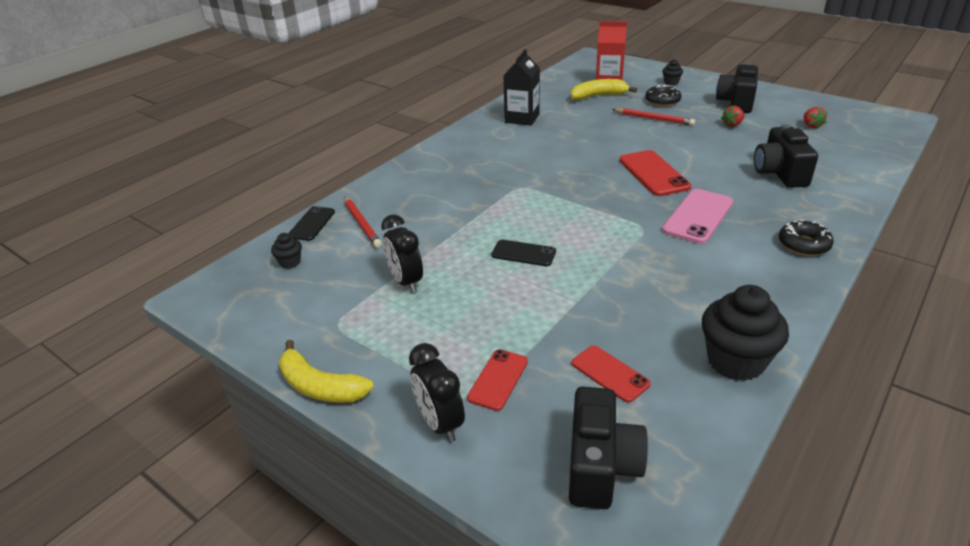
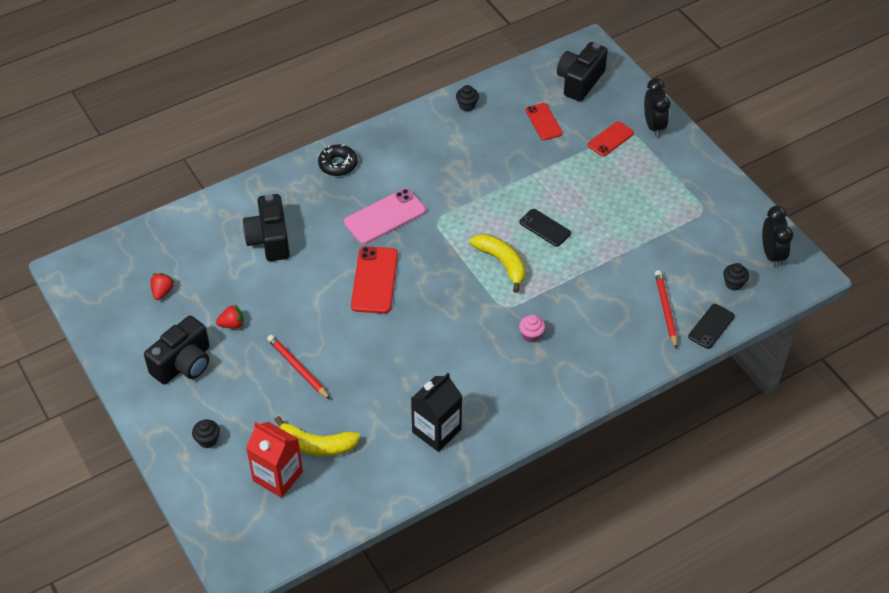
camera: 160 degrees left, 15 degrees up
(320, 386) = (719, 169): yellow banana -> yellow banana (502, 263)
(406, 281) = (644, 231): black clock -> black clock (771, 254)
(484, 177) = (531, 335): none -> pink cupcake
(662, 101) = (256, 401): black donut -> none
(735, 361) = (467, 106): black cupcake -> black cupcake, size x0.47
(780, 173) = (269, 239): black camera -> black camera turned 150 degrees clockwise

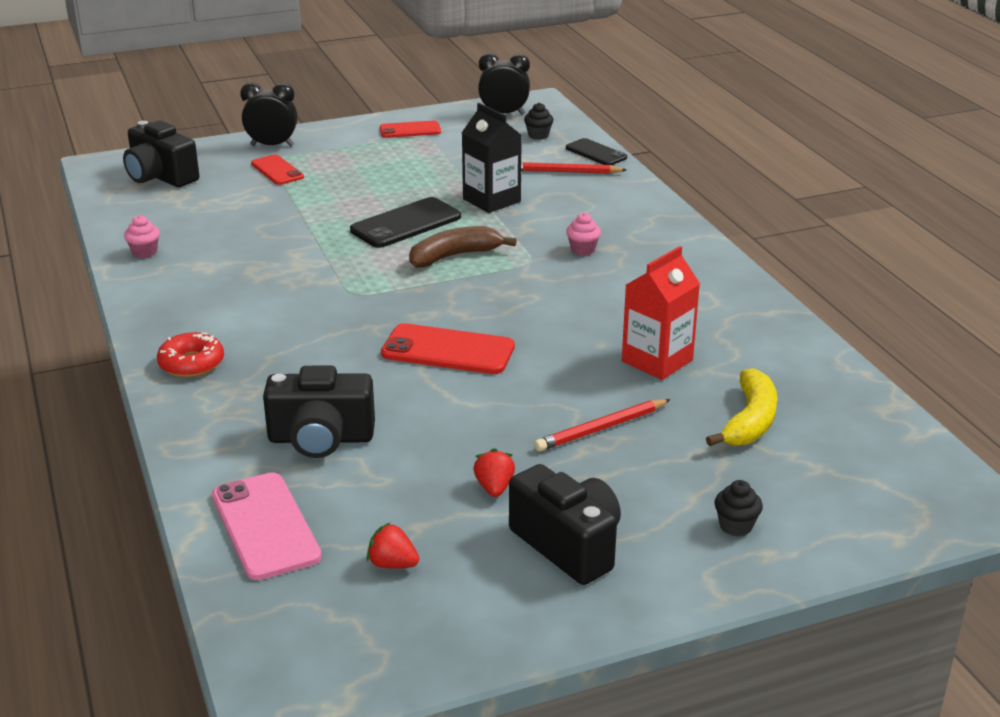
camera: 80 degrees left, 20 degrees down
(278, 476) = (807, 460): red carton -> red carton (657, 361)
(338, 164) = (191, 363): black donut -> red donut
(385, 217) = (326, 332): pink phone -> pink phone (265, 526)
(436, 431) = (730, 326): black carton -> black carton (491, 200)
(467, 106) = (144, 252): black cupcake -> pink cupcake
(502, 263) = (454, 256): yellow banana -> brown banana
(543, 122) = (216, 205): red phone -> red phone (410, 130)
(544, 228) = (406, 224): black phone -> black phone, size x1.57

